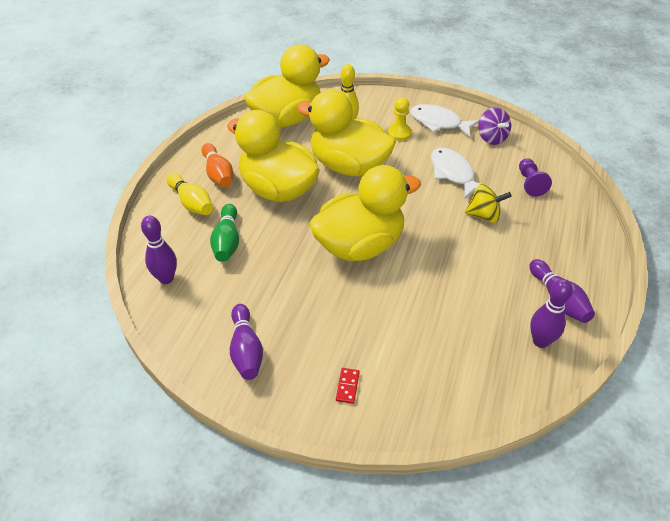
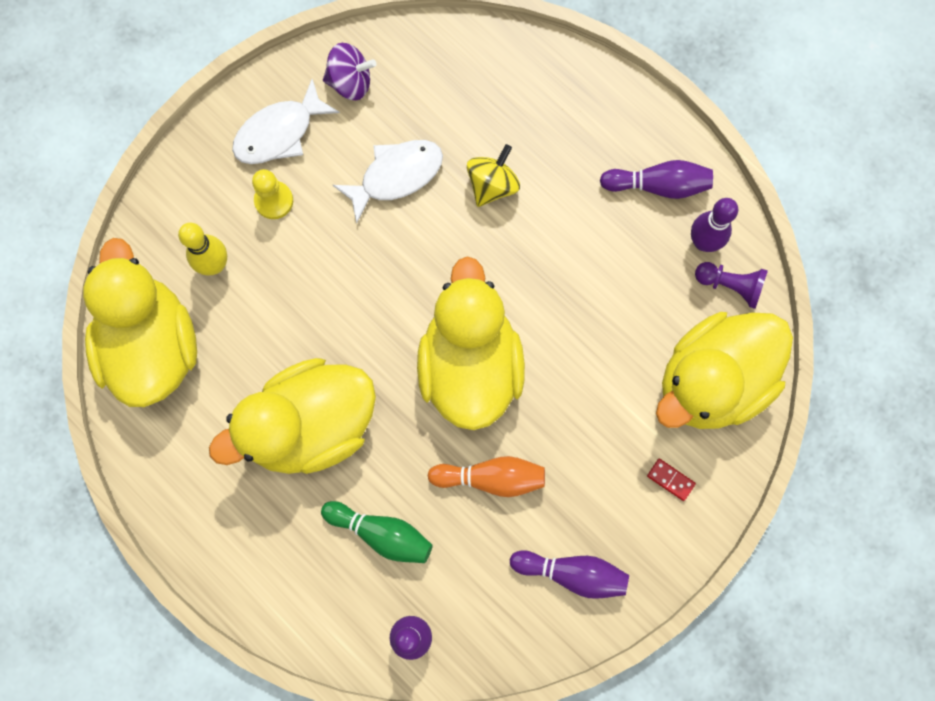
camera: 65 degrees left, 30 degrees up
(191, 202) = (279, 557): yellow bowling pin -> none
(218, 174) = (234, 498): orange bowling pin -> orange bowling pin (491, 478)
(348, 166) = (310, 307): yellow duck -> yellow duck (712, 381)
(453, 173) = (396, 176): white fish -> white fish turned 150 degrees clockwise
(530, 183) = (463, 92): purple pawn -> purple pawn (730, 286)

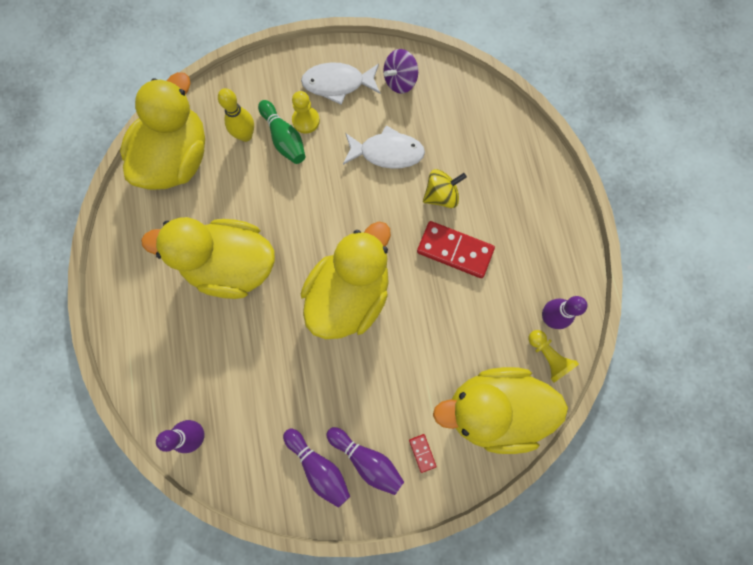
camera: 35 degrees right, 0 degrees up
(350, 82) = (400, 81): purple spinning top -> purple spinning top turned 105 degrees clockwise
(381, 533) = (224, 359): green bowling pin -> green bowling pin (284, 138)
(491, 478) = (312, 372): orange bowling pin -> none
(551, 237) = (455, 250): none -> red domino
(658, 185) = (545, 263): purple bowling pin -> purple bowling pin (367, 460)
(730, 286) = (548, 357): purple pawn -> yellow pawn

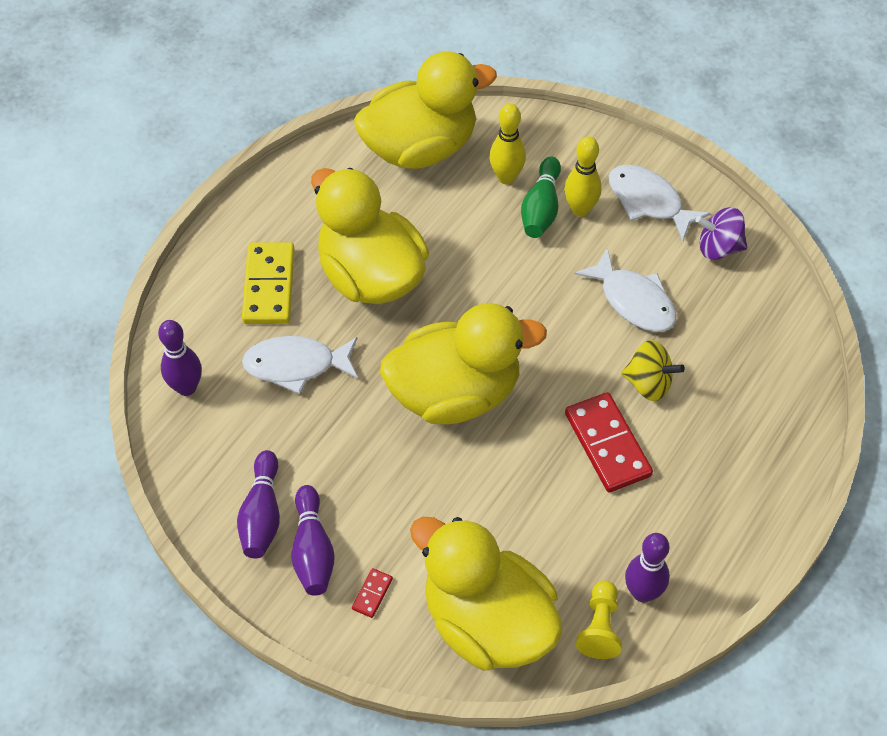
camera: 45 degrees right, 20 degrees down
(178, 326) = (269, 286): none -> yellow domino
(245, 360) = (296, 365): none -> white fish
(306, 120) = (580, 209): yellow pawn -> yellow bowling pin

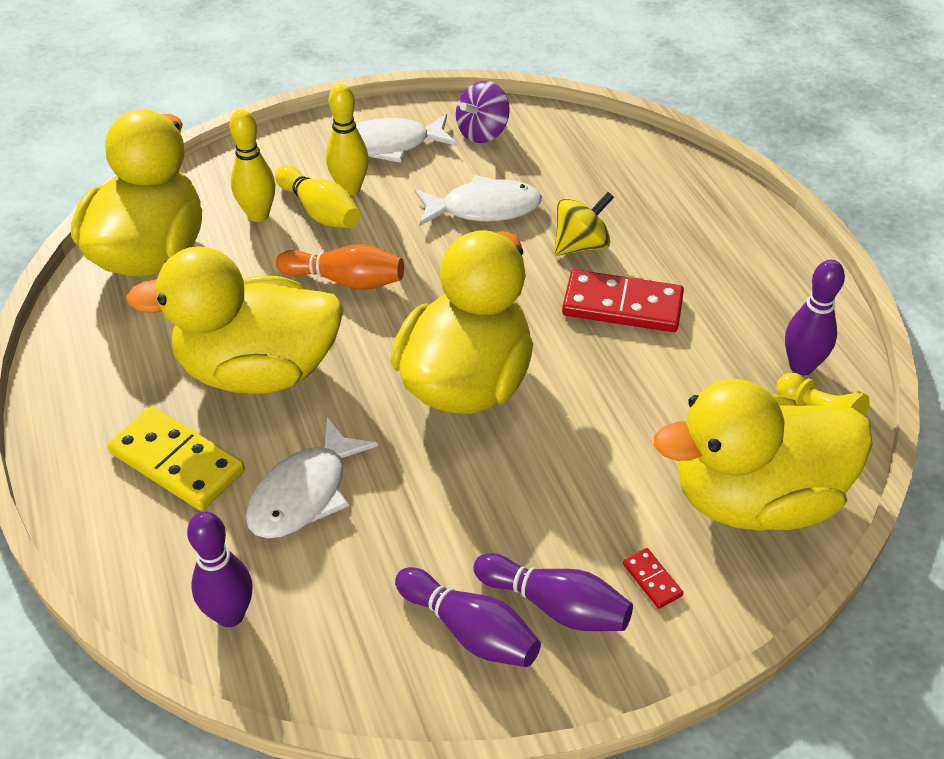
camera: 55 degrees left, 10 degrees down
(488, 267) = (346, 281): none -> orange bowling pin
(541, 208) = (320, 211): green bowling pin -> yellow bowling pin

